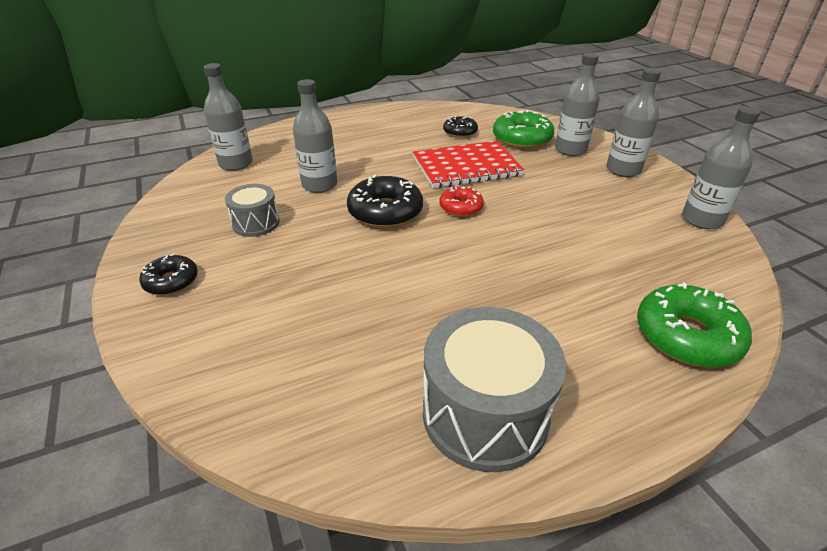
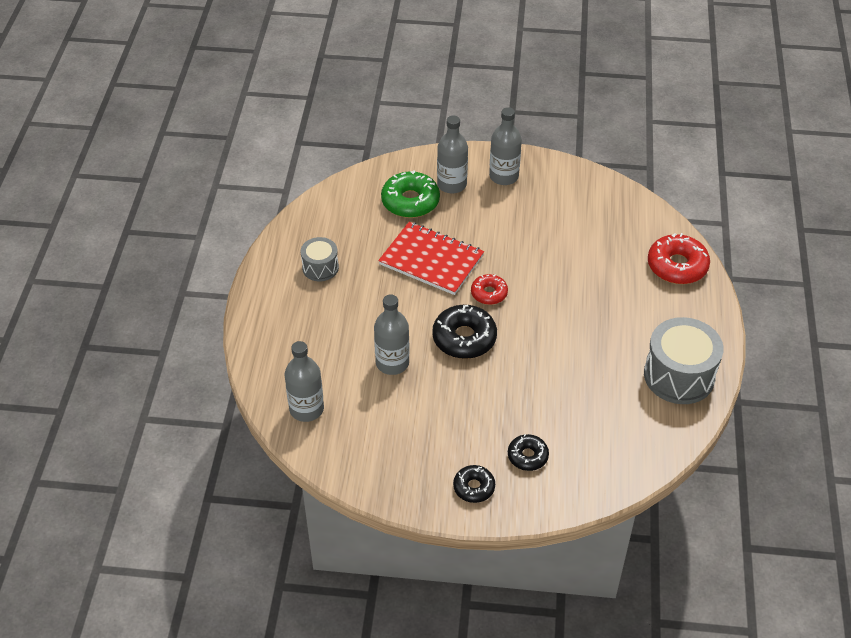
camera: 60 degrees left, 10 degrees up
(256, 223) = (426, 421): grey drum -> grey drum (320, 268)
(460, 132) = (365, 233): black donut -> black donut (527, 456)
(466, 167) = (431, 260): red notebook -> red notebook turned 75 degrees counterclockwise
(686, 336) = (677, 266): green donut -> red donut
(702, 220) = (589, 183): grey bottle -> none

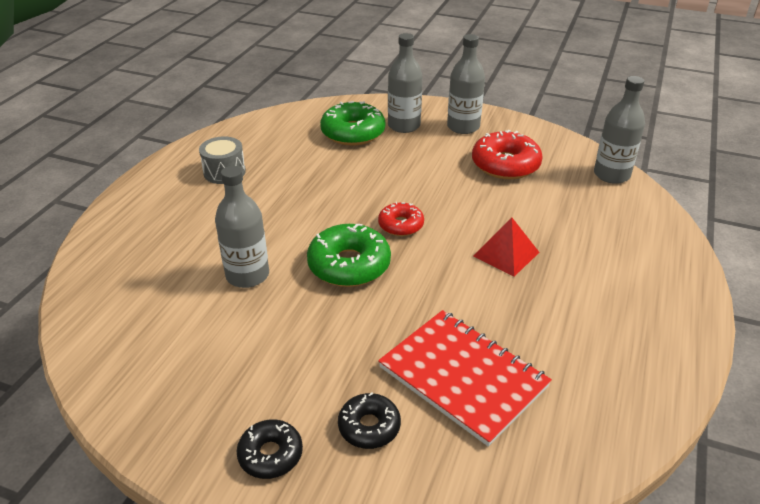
camera: 15 degrees right, 10 degrees down
(306, 409) = (113, 306): grey bottle -> grey bottle (611, 175)
(431, 260) = (349, 184): red notebook -> red notebook (463, 377)
(464, 338) = (349, 265): black donut -> green donut
(577, 304) = (506, 254): none -> red pyramid
(677, 266) = (648, 236): red donut -> red donut (505, 165)
(679, 376) = (627, 362): grey drum -> none

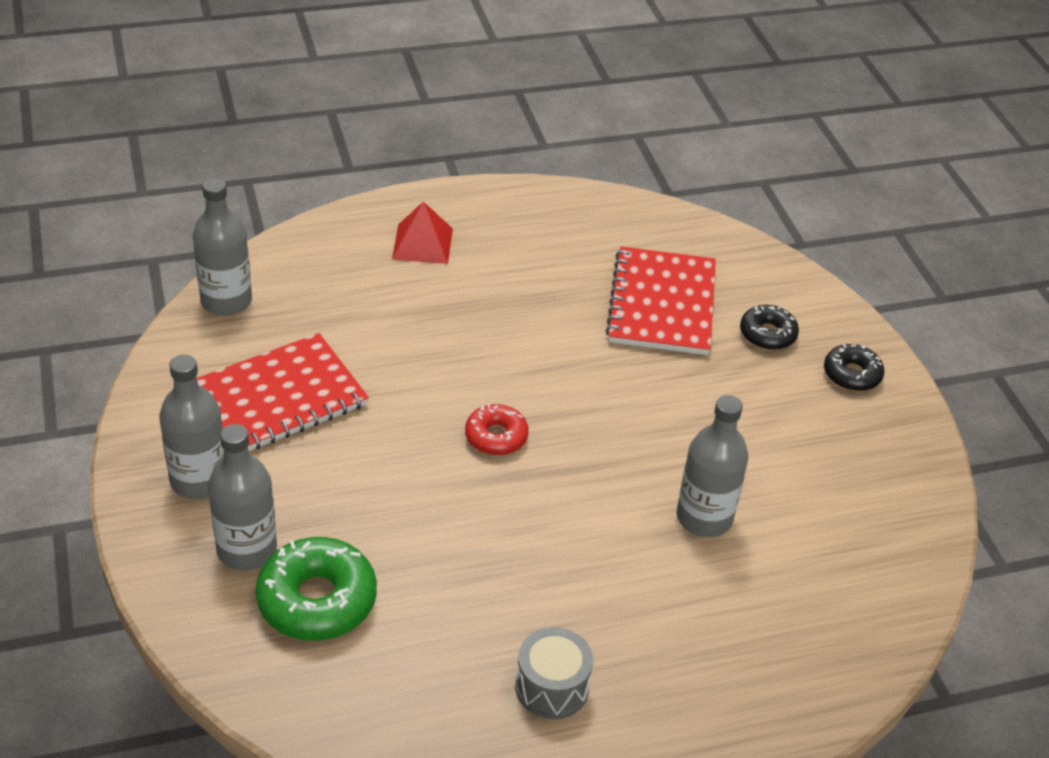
camera: 130 degrees left, 5 degrees up
(349, 265) = (604, 444): green donut -> none
(505, 165) = (277, 398): red donut -> red notebook
(506, 254) = (468, 335): red pyramid -> red pyramid (422, 243)

